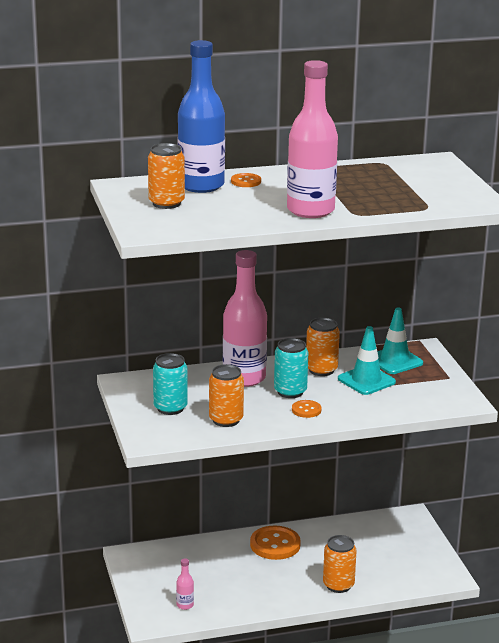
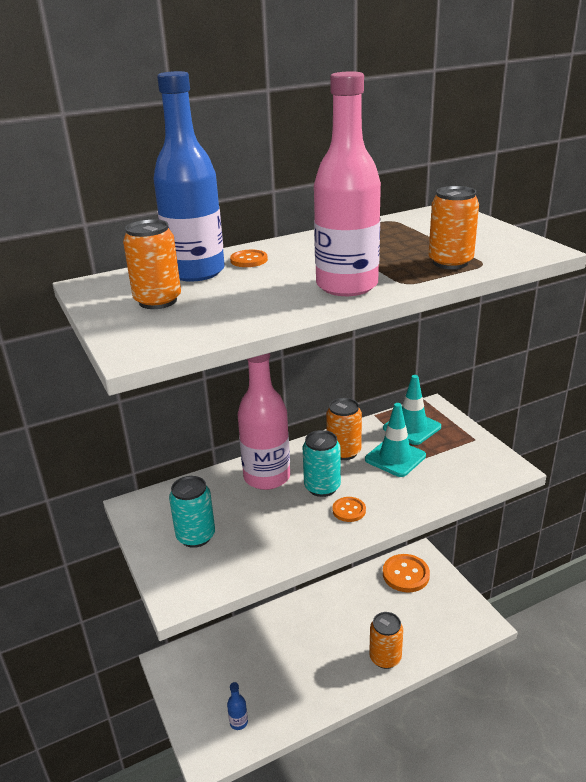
camera: 10 degrees left, 5 degrees up
(185, 605) = (238, 722): pink bottle -> blue bottle
(226, 420) = (264, 543): orange can -> orange can (450, 262)
(275, 544) = (308, 616): orange button -> orange button (405, 574)

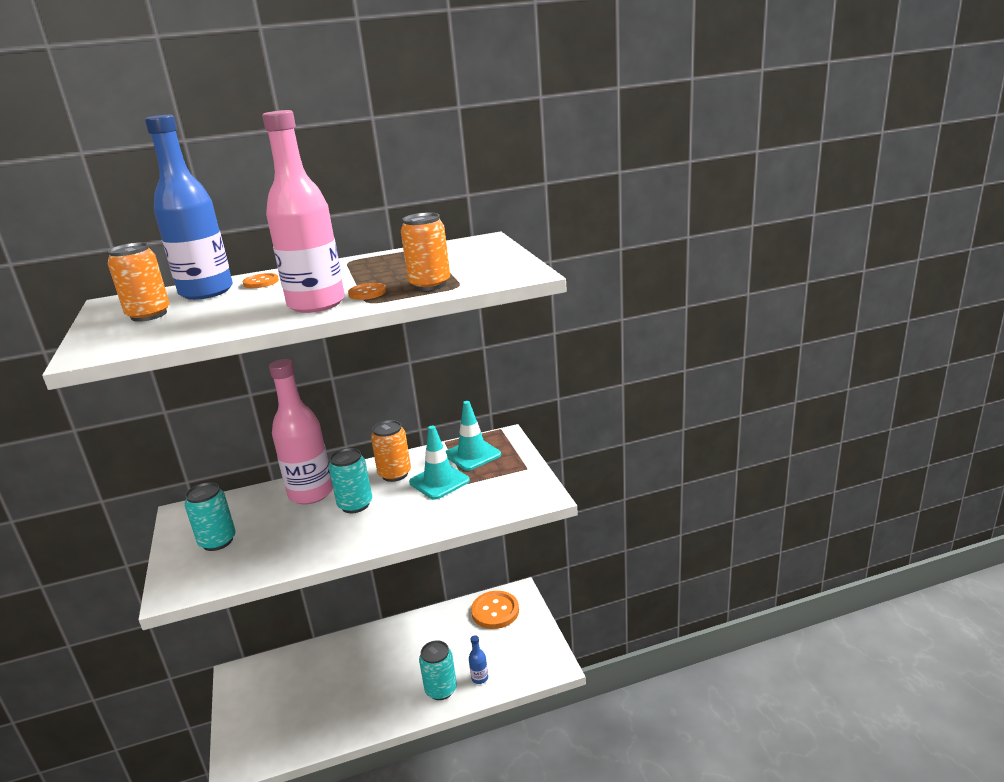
camera: 10 degrees right, 5 degrees down
(238, 722) = (277, 736): blue bottle -> blue bottle (479, 678)
(349, 510) = (367, 527): orange button -> orange button (367, 293)
(385, 658) = (441, 689): orange can -> turquoise can

